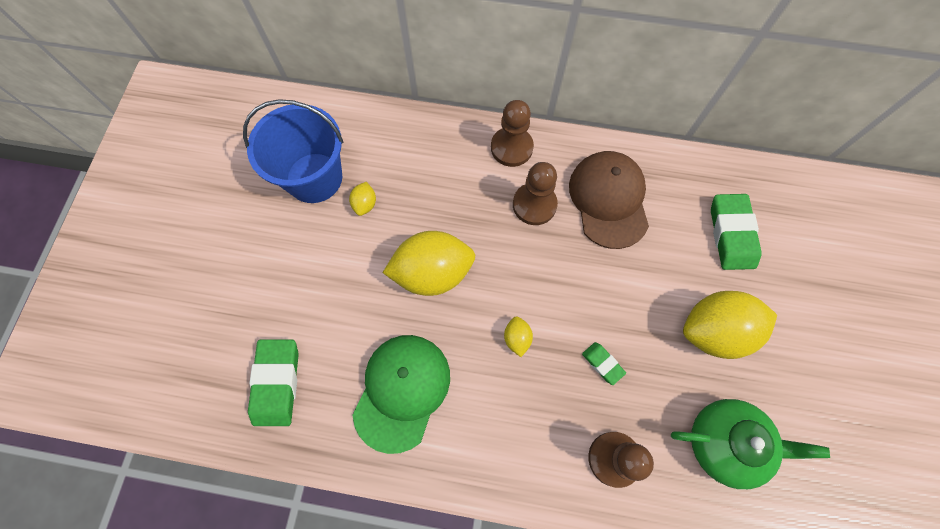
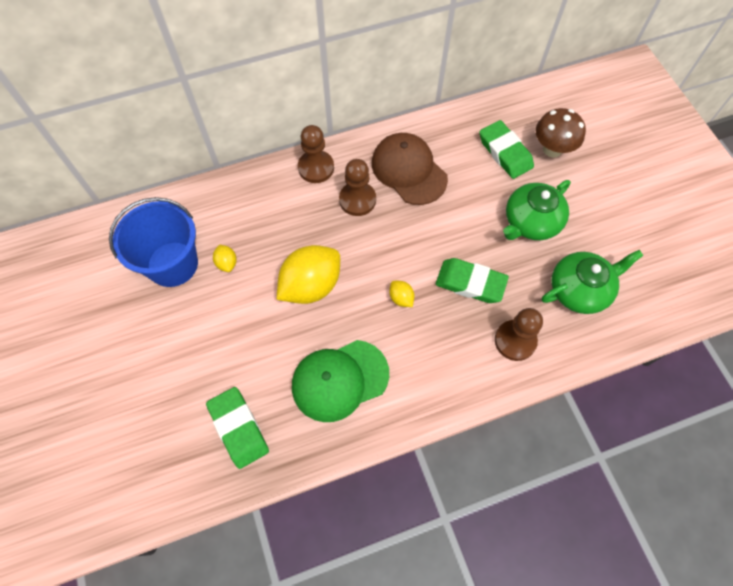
camera: 30 degrees left, 5 degrees down
(402, 391) = (339, 380): green cap -> green cap turned 105 degrees counterclockwise
(602, 363) = (470, 283): green eraser -> green eraser, size x1.94
(714, 331) = (531, 222): yellow lemon -> green teapot
(791, 258) = (552, 149): none -> brown mushroom

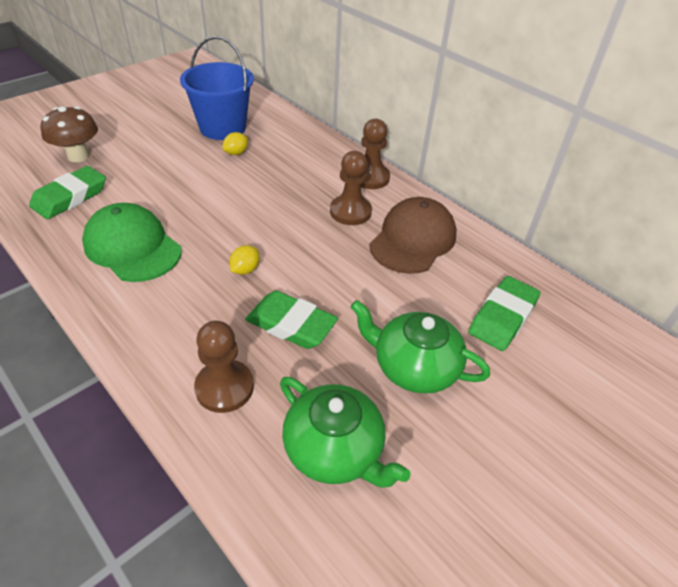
camera: 65 degrees right, 20 degrees down
(311, 286) = (234, 205): yellow lemon -> none
(470, 283) = (291, 324): green eraser -> green eraser turned 60 degrees counterclockwise
(552, 149) = (549, 367): brown mushroom -> brown mushroom (78, 156)

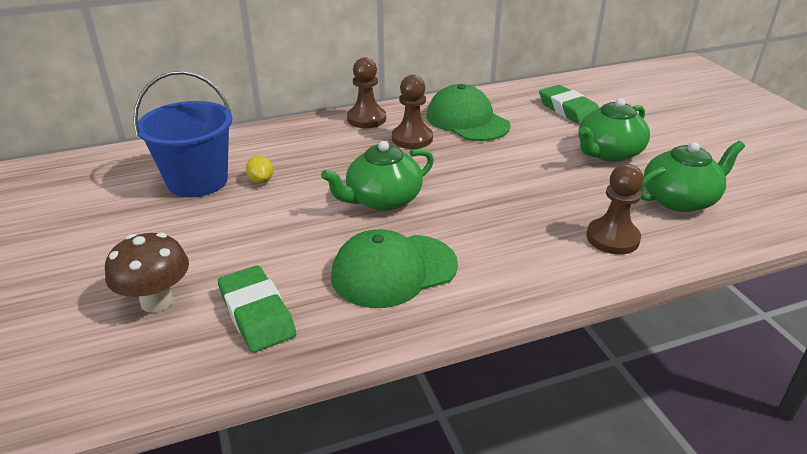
camera: 65 degrees left, 10 degrees down
(234, 218) = (382, 199): none -> green teapot
(245, 270) = (467, 205): yellow lemon -> none
(291, 324) = (548, 194): green eraser -> none
(413, 240) = (467, 120): brown cap -> green cap

